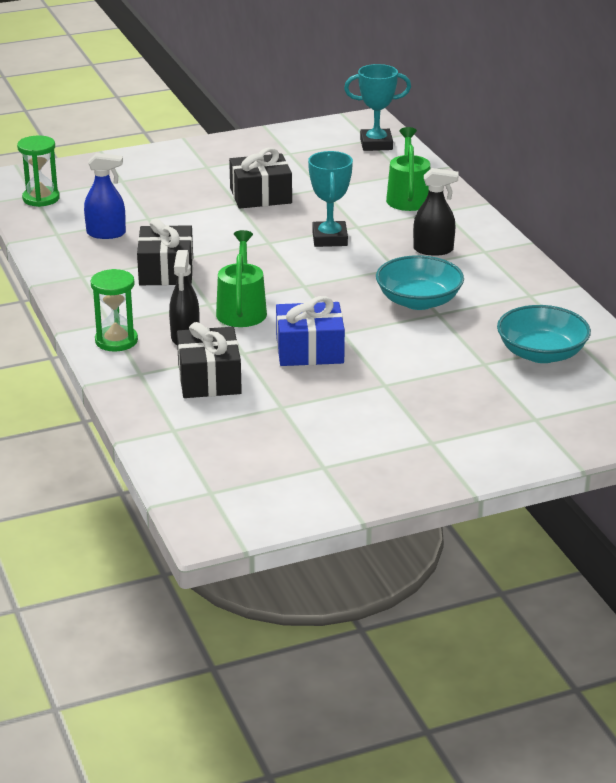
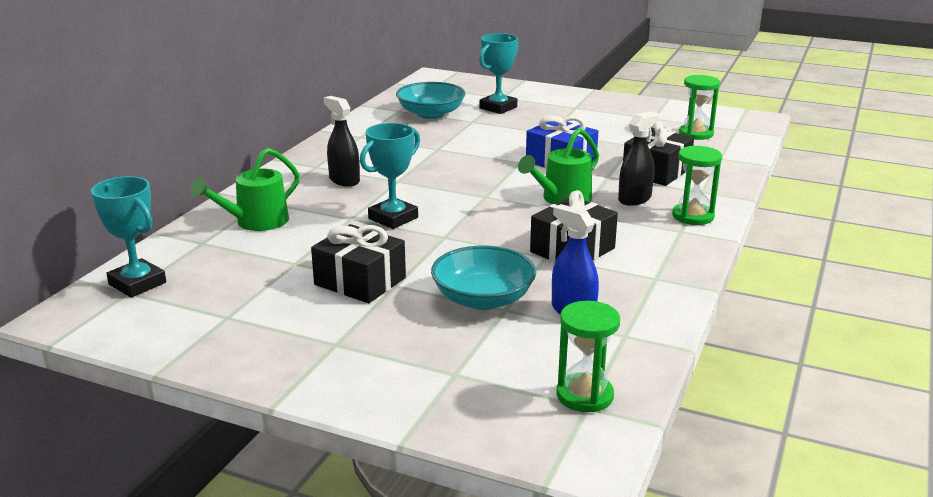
camera: 135 degrees left, 5 degrees down
(242, 459) = (696, 134): none -> green hourglass
(418, 301) = (432, 158): turquoise bowl -> turquoise bowl (483, 299)
(503, 397) = (498, 108): none -> turquoise trophy

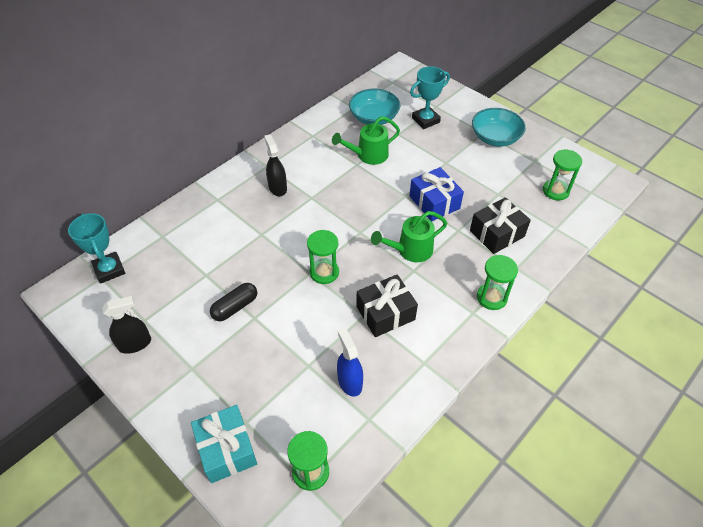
camera: 20 degrees right, 25 degrees up
(255, 222) = (202, 222): green watering can -> green watering can (368, 155)
(360, 281) = (235, 307): black gift -> black capsule
(393, 218) = (288, 242): turquoise trophy -> none
(446, 403) = (227, 449): none -> turquoise gift
(463, 233) = (324, 272): none -> green hourglass
(483, 299) = (300, 350): turquoise bowl -> turquoise bowl (495, 137)
(634, 199) = (461, 264): black spray bottle -> black spray bottle (135, 344)

